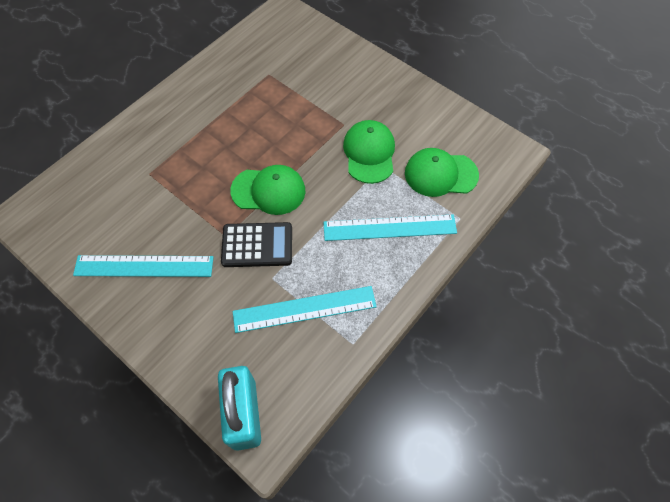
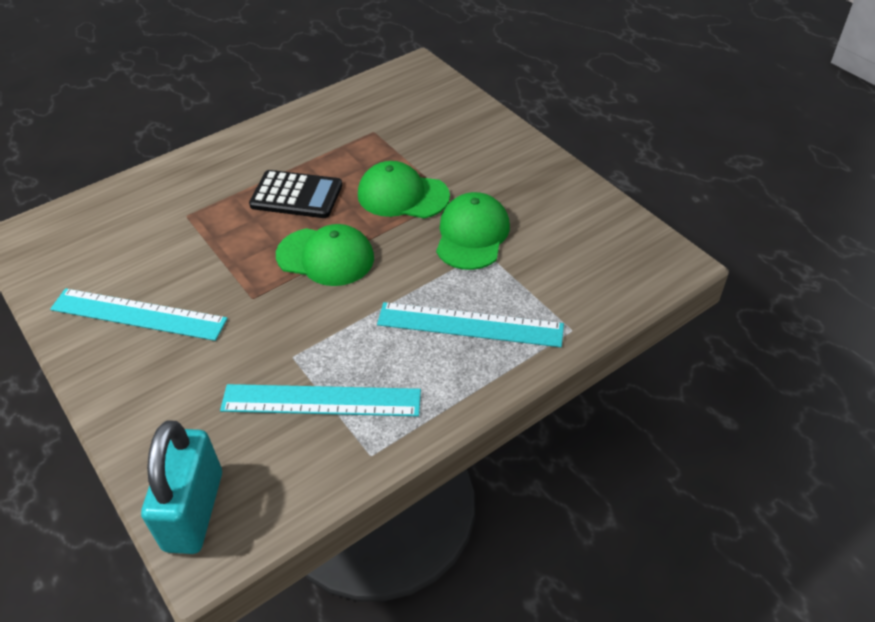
camera: 15 degrees right, 15 degrees down
(257, 245) = (288, 315): black calculator -> black calculator (296, 195)
(440, 174) = (561, 273): green cap -> green cap (402, 195)

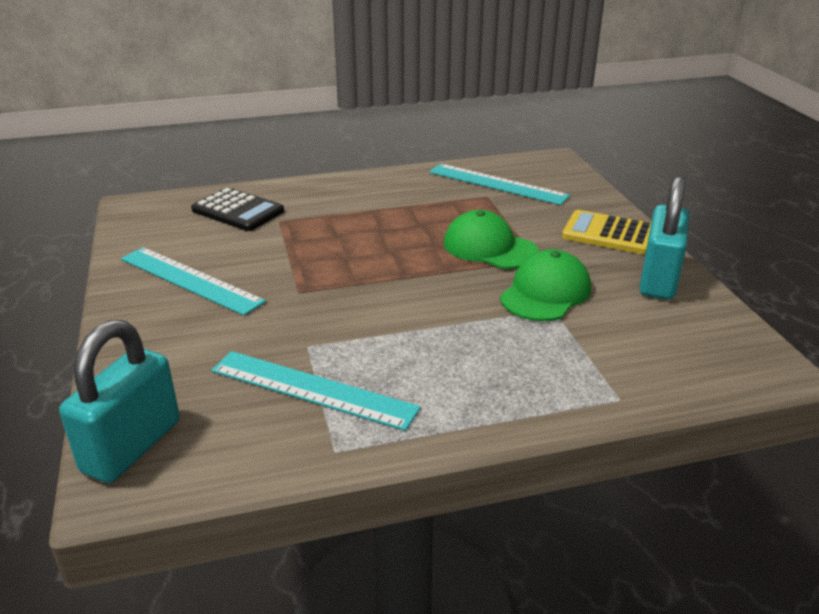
camera: 20 degrees right, 15 degrees down
(296, 195) = (386, 227): black calculator -> black calculator (238, 211)
(325, 257) = (387, 277): green cap -> none
(470, 324) = (504, 365): turquoise ruler -> turquoise ruler (497, 184)
(500, 150) = (609, 234): none -> yellow calculator
(559, 193) = (658, 280): none -> turquoise padlock

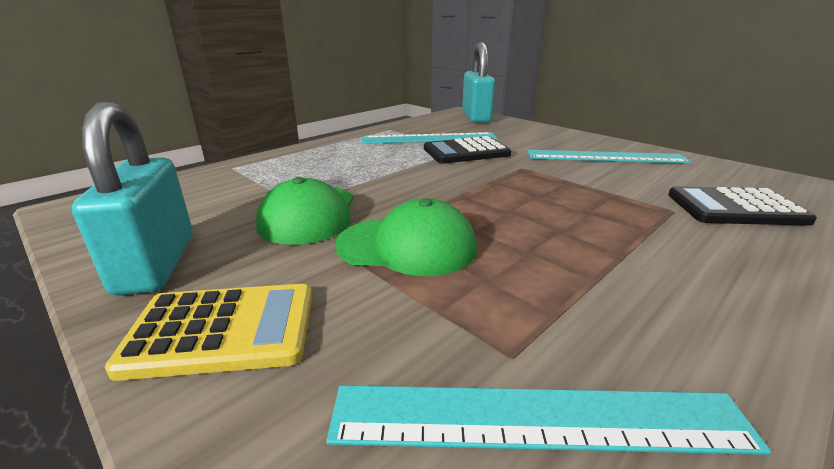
camera: 150 degrees right, 5 degrees down
(311, 338) = (466, 152): none -> black calculator

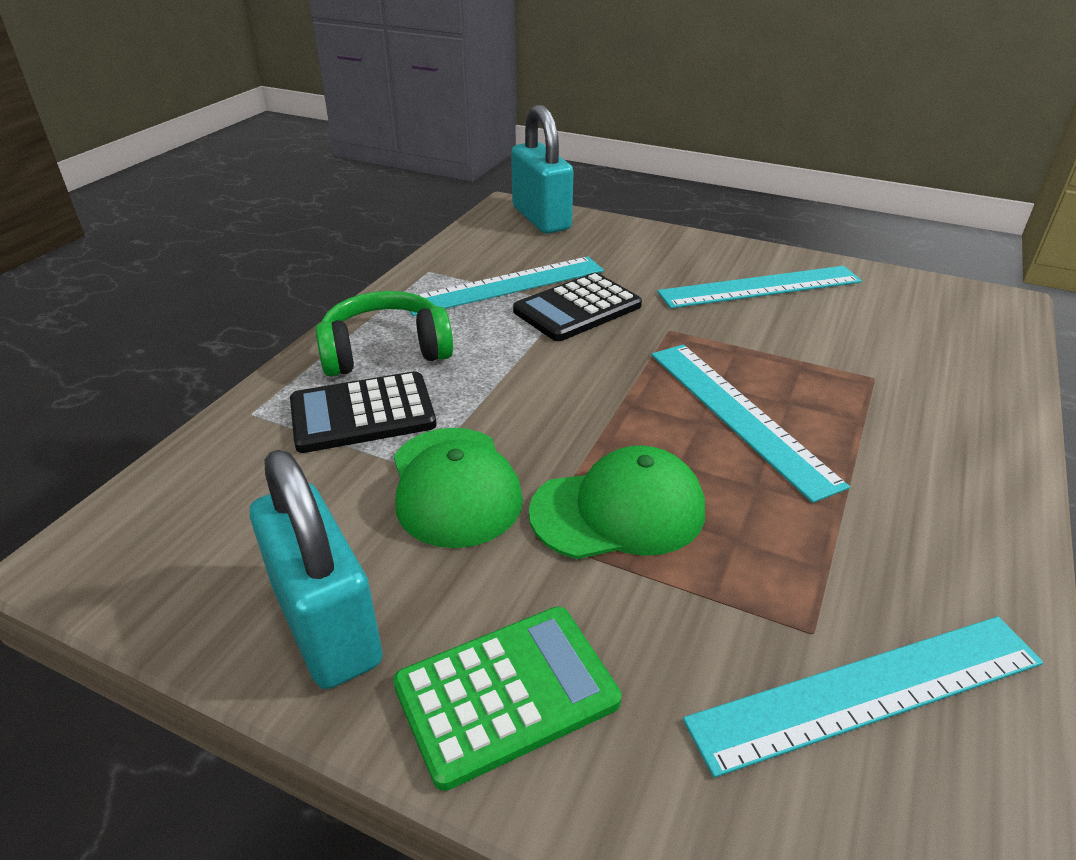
camera: 20 degrees left, 10 degrees up
(222, 331) = (506, 694): yellow calculator -> green calculator
(331, 154) = (385, 351): none -> green headphones
(543, 213) = (739, 415): none -> turquoise ruler
(735, 208) = (932, 359): black calculator -> black calculator (362, 413)

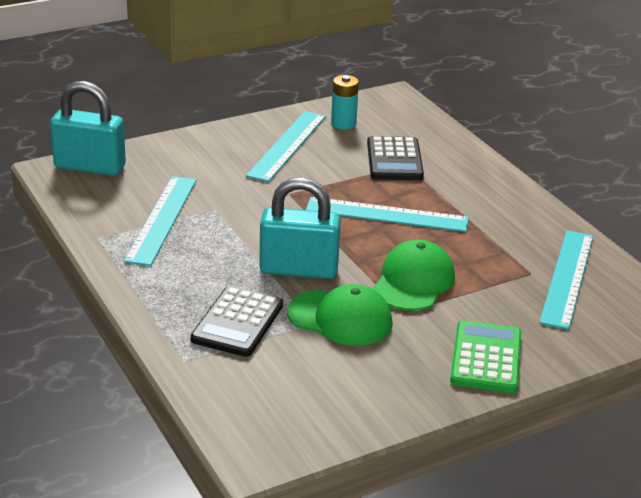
camera: 55 degrees left, 5 degrees down
(327, 625) = (397, 390): turquoise padlock -> turquoise padlock (298, 269)
(385, 351) = (179, 291): green headphones -> none
(577, 308) = (225, 209): black calculator -> black calculator (394, 160)
(871, 298) = (343, 123): none -> turquoise battery

